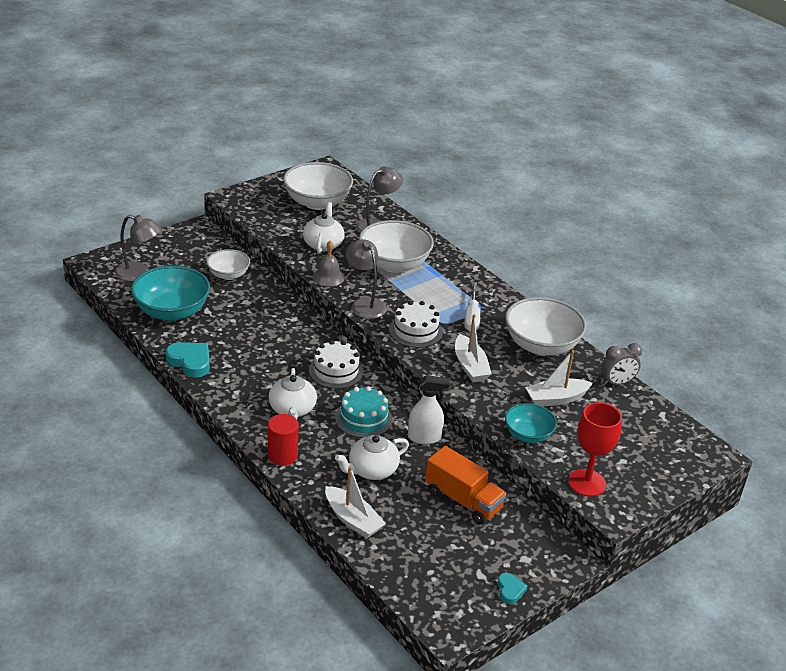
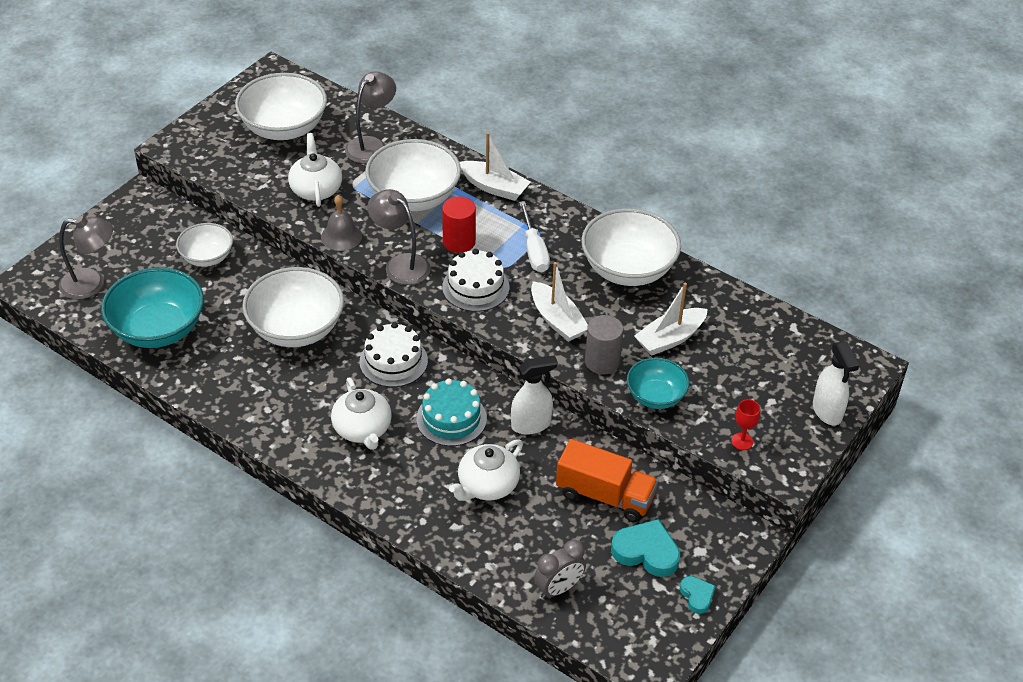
camera: 15 degrees left, 10 degrees up
(190, 362) = (212, 396): turquoise heart -> turquoise heart (646, 552)
(272, 333) = (296, 329): none -> white bowl
(282, 455) = (376, 495): red cylinder -> red cylinder (459, 242)
(352, 519) = (490, 557): white boat -> white boat (494, 187)
(494, 402) = (602, 362): none -> grey cylinder
(587, 483) = (742, 441): red goblet -> red goblet, size x0.49
(617, 383) = (730, 298): grey clock -> grey clock (559, 588)
(668, 479) = (827, 411): none -> white spray bottle

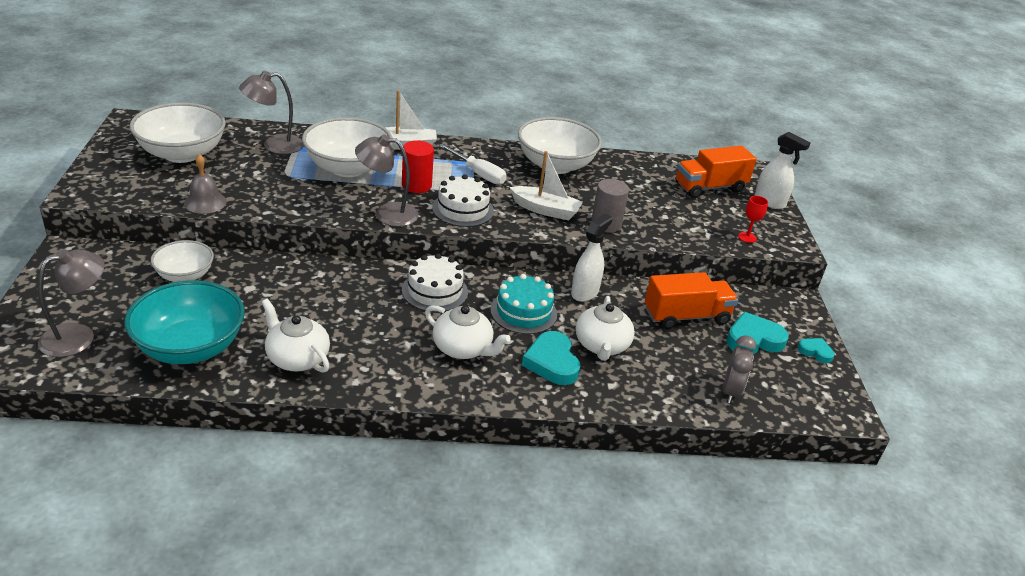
camera: 40 degrees left, 10 degrees down
(296, 329) = (326, 298): white bowl -> none
(316, 189) = (257, 186): white teapot -> white teapot (297, 358)
(341, 236) = (315, 210): grey bell -> grey bell (205, 202)
(371, 145) = (274, 145): grey lamp -> grey lamp turned 105 degrees counterclockwise
(425, 479) = (552, 362): none -> turquoise heart
(656, 396) = (665, 232): turquoise bowl -> none
(670, 338) = (631, 195): white boat -> none
(776, 364) = (709, 187): none -> orange truck

